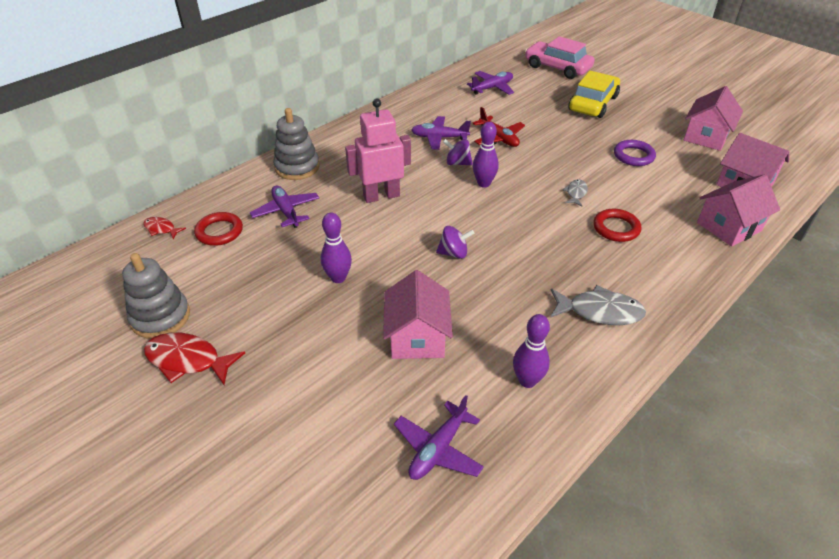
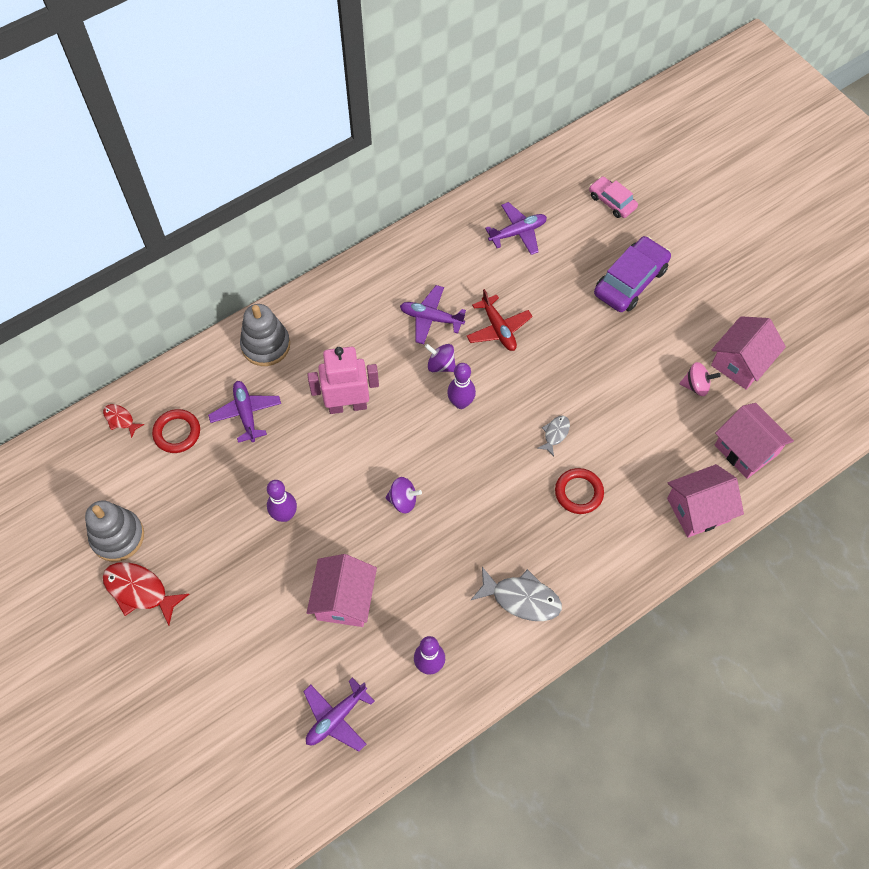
camera: 10 degrees right, 20 degrees up
(557, 67) = (612, 201): pink car -> pink car, size x0.60
(593, 103) = (630, 281): yellow car -> purple car
(633, 156) = (642, 383): purple ring -> none
(678, 153) = (696, 386): none -> pink spinning top

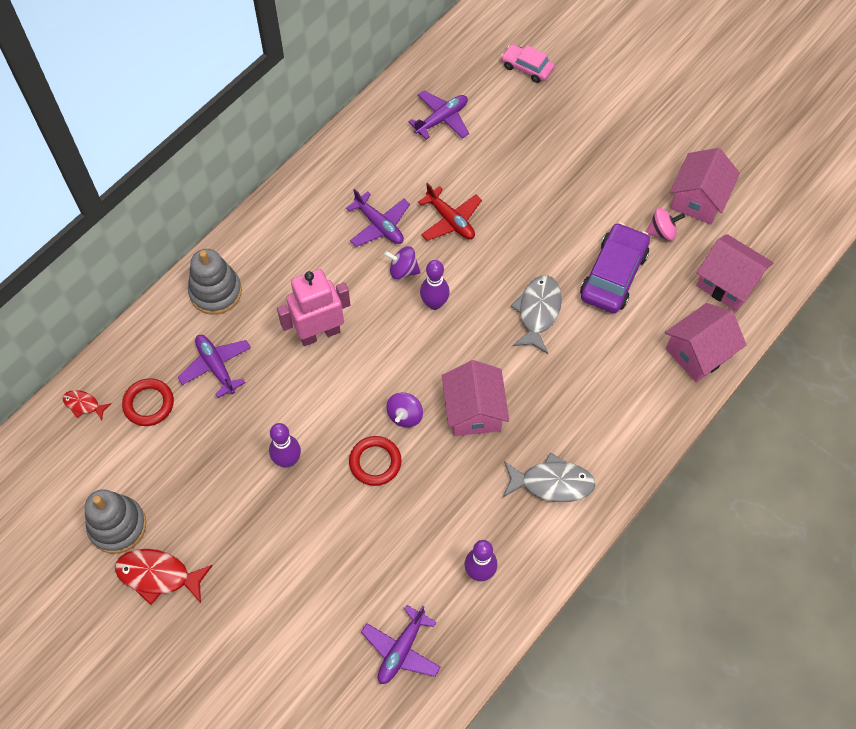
camera: 15 degrees left, 0 degrees up
(344, 599) = (374, 529): pink house -> pink house (474, 410)
(403, 500) = (405, 415): purple spinning top -> purple spinning top turned 120 degrees clockwise
(431, 318) = (379, 225): purple plane -> purple plane turned 135 degrees counterclockwise
(555, 434) = (538, 312): grey fish -> grey fish, size x1.82
(578, 492) = (578, 364): red ring -> red ring (375, 462)
(630, 281) = (568, 143): purple car -> purple car (613, 275)

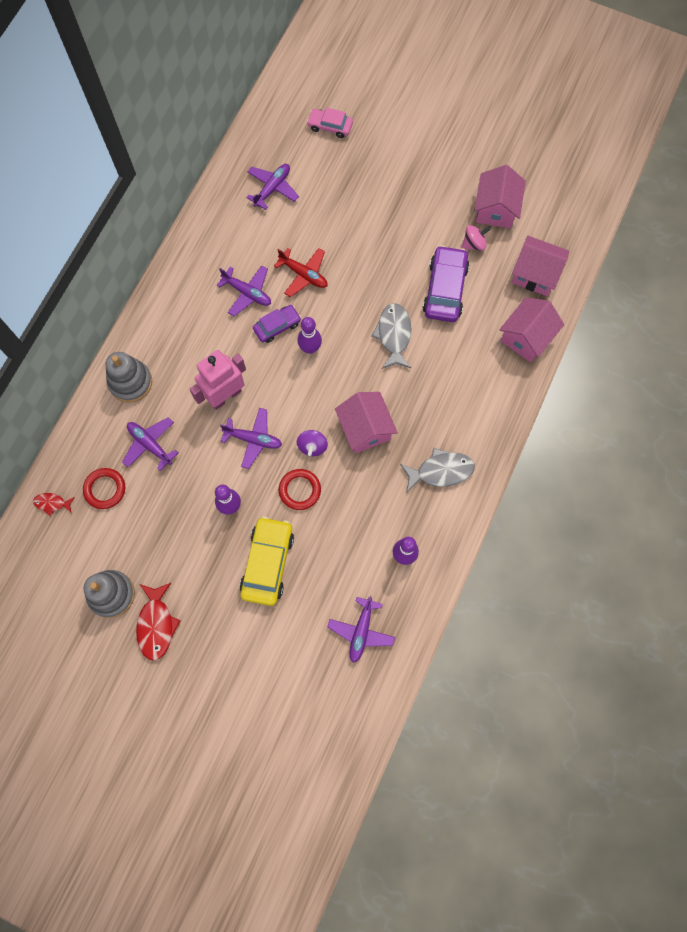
camera: 15 degrees left, 10 degrees up
(158, 575) = (156, 624): red fish -> red fish turned 90 degrees counterclockwise
(312, 538) = (267, 563): none -> yellow car
(337, 390) = (253, 439): none -> purple plane
(403, 270) = (277, 326): purple spinning top -> purple car

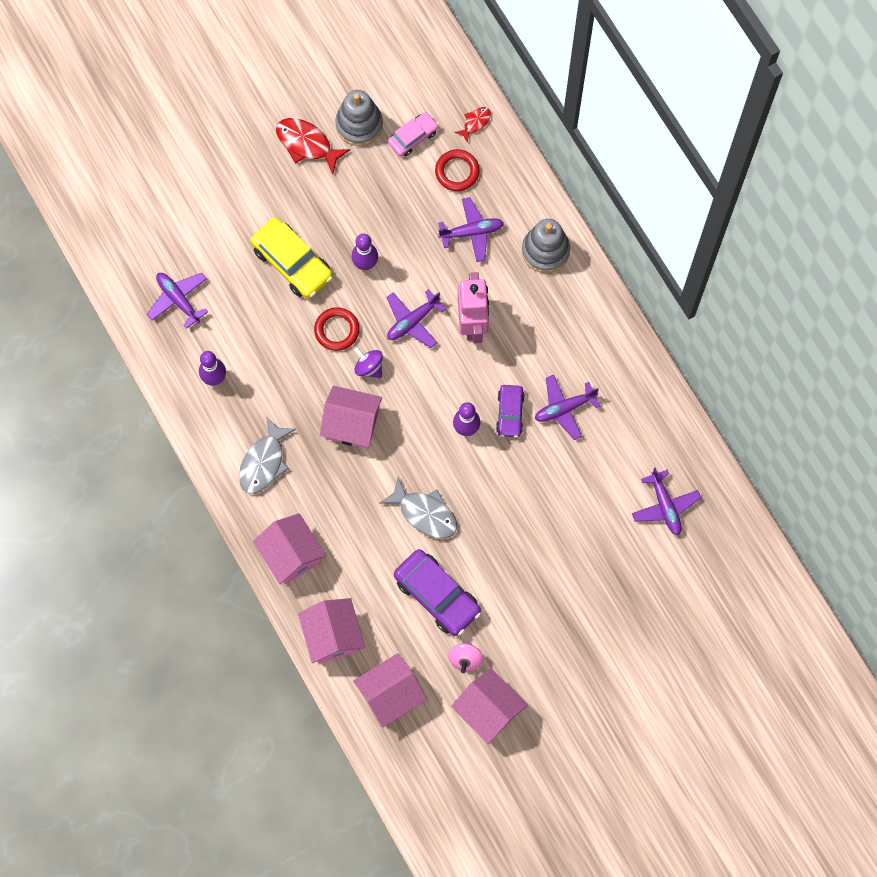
camera: 125 degrees right, 0 degrees up
(303, 274) = (547, 473): red plane -> none
(330, 126) = (700, 611): pink car -> pink car (413, 137)
(493, 404) = (291, 554): none -> pink house

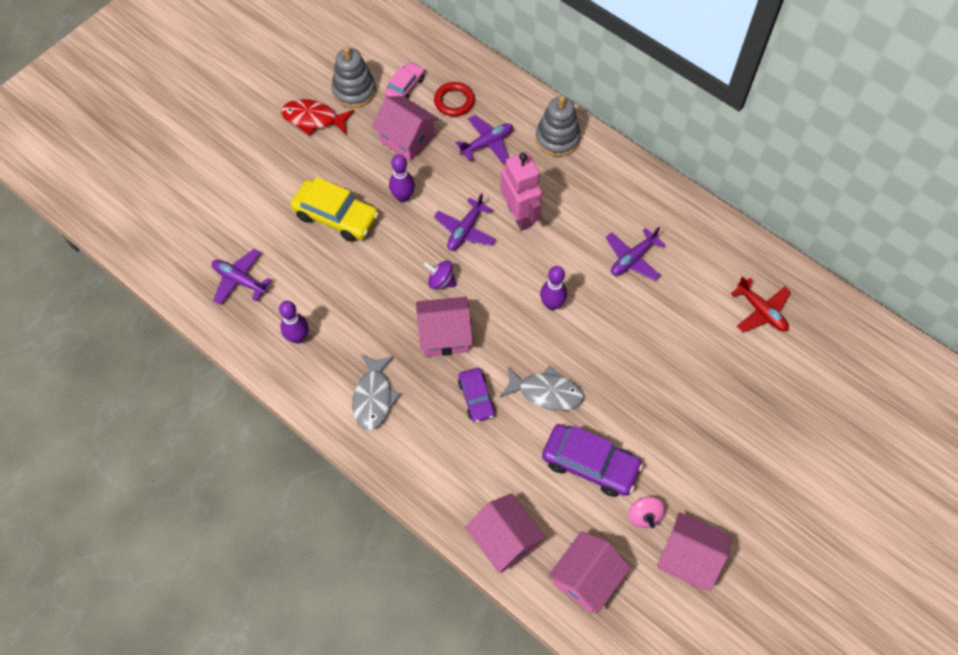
camera: 20 degrees left, 10 degrees down
(291, 554) = (433, 475): pink house -> pink house (406, 138)
(337, 330) = (398, 259): red ring -> none
(475, 123) = (454, 61): red fish -> none
(510, 413) = (586, 278): purple car -> purple car (476, 398)
(665, 506) = (761, 311): purple plane -> red plane

